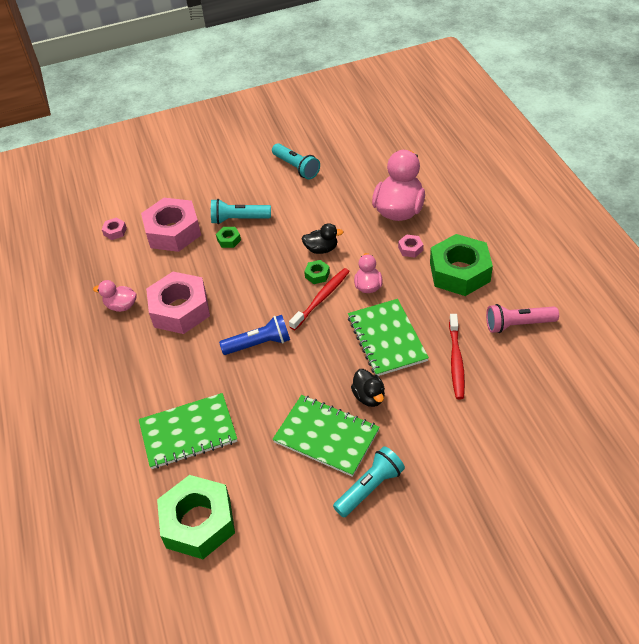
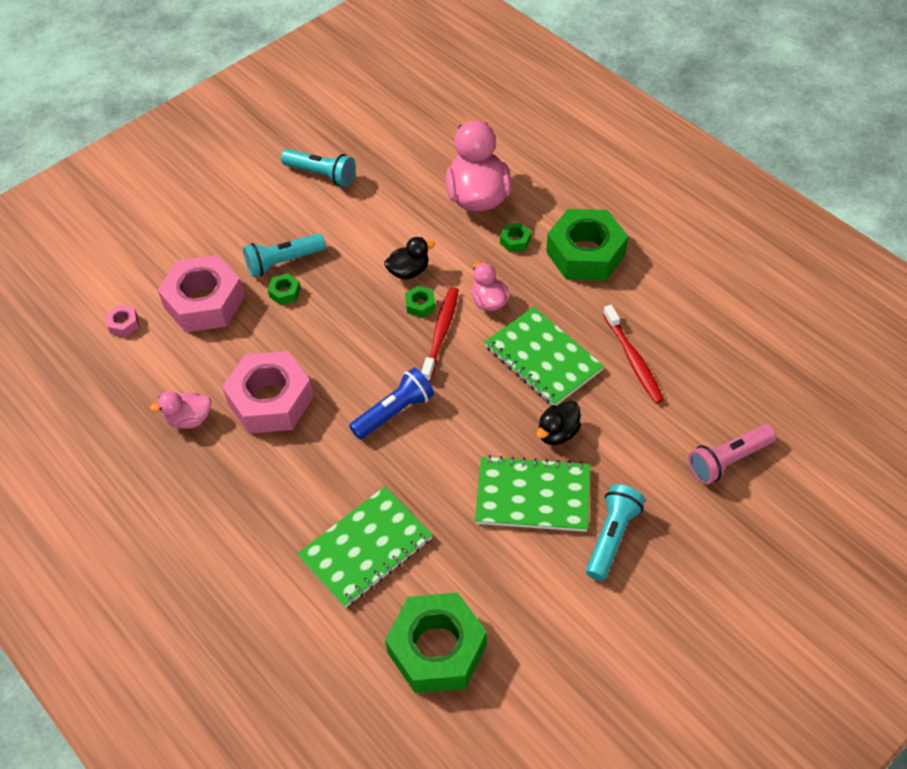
camera: 25 degrees left, 5 degrees up
(369, 396) = (557, 433): black duck -> black duck turned 90 degrees clockwise
(410, 249) = (515, 241): pink nut -> green nut
(517, 324) = (679, 297): pink flashlight -> pink flashlight (727, 460)

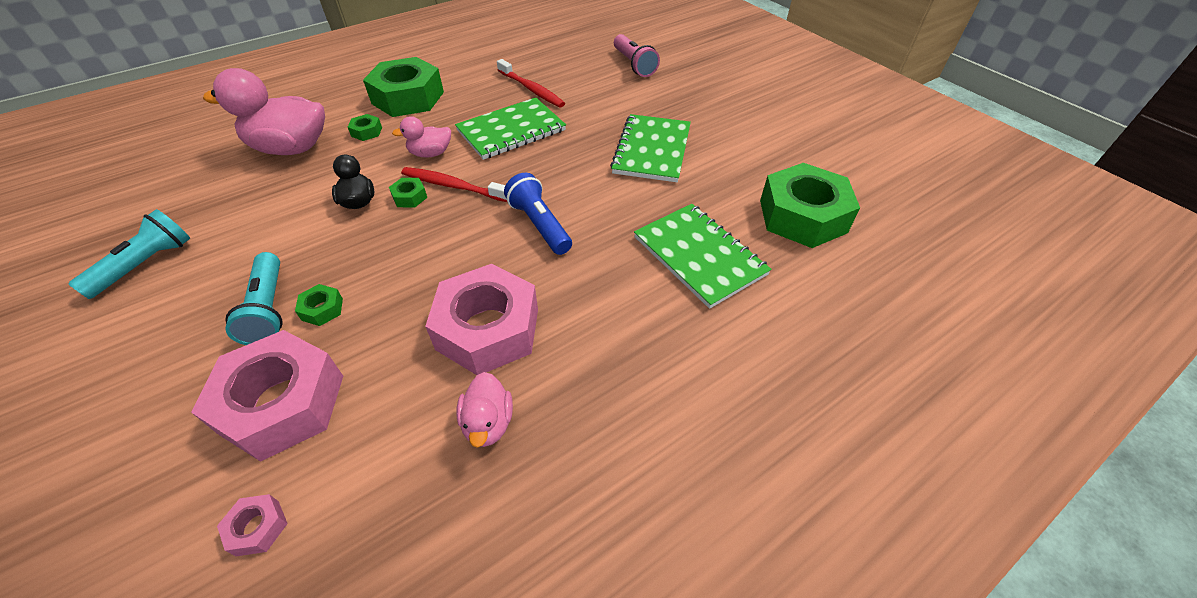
camera: 85 degrees left, 5 degrees down
(557, 433) = (592, 131): black duck -> none
(612, 536) = (693, 117): turquoise flashlight -> none
(633, 360) = (531, 89): red toothbrush -> red toothbrush turned 60 degrees clockwise

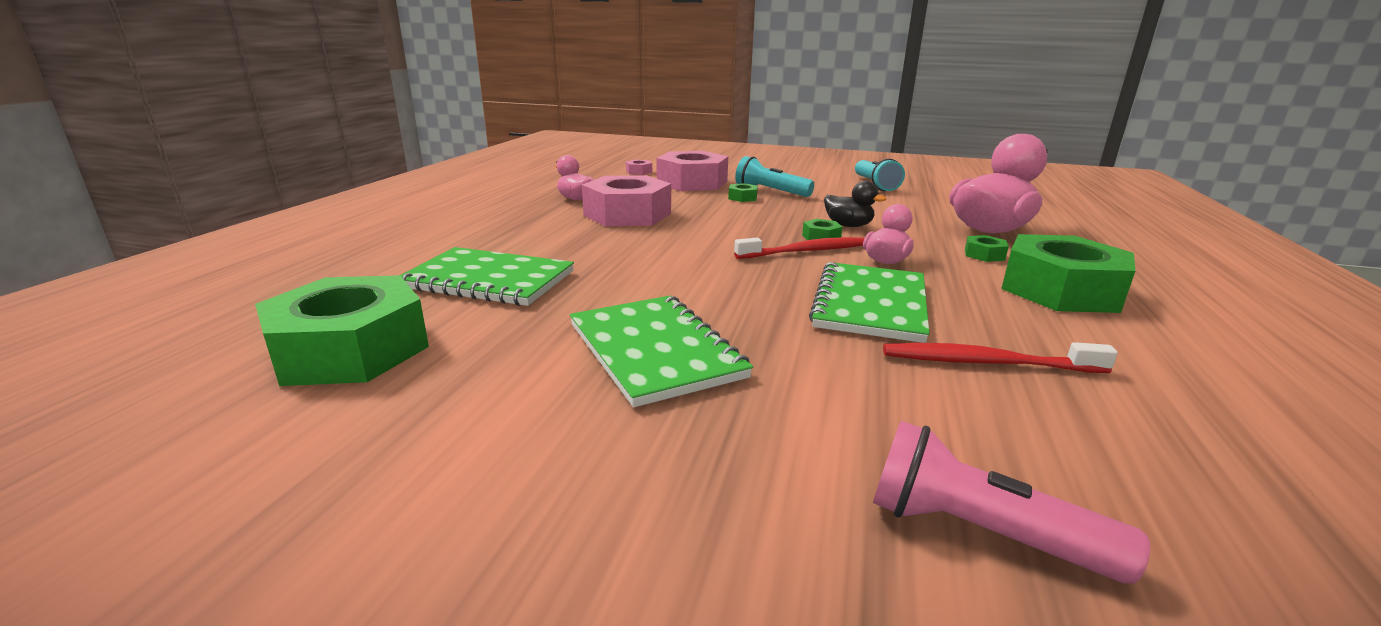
camera: 140 degrees right, 25 degrees down
(539, 225) = (679, 255): blue flashlight -> none

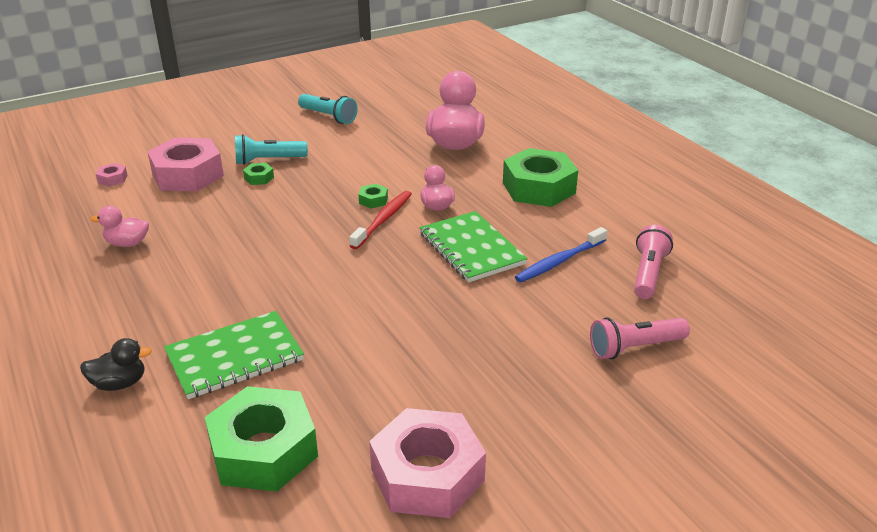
camera: 45 degrees left, 10 degrees up
(627, 214) = (206, 241): pink nut -> pink nut (427, 474)
(654, 350) = (420, 344): green notebook -> none
(848, 226) = (373, 179): black duck -> black duck (119, 383)
(984, 255) = (477, 173): green nut -> none
(986, 363) = (559, 261): red toothbrush -> blue toothbrush
(1158, 446) = (648, 273): none -> pink flashlight

